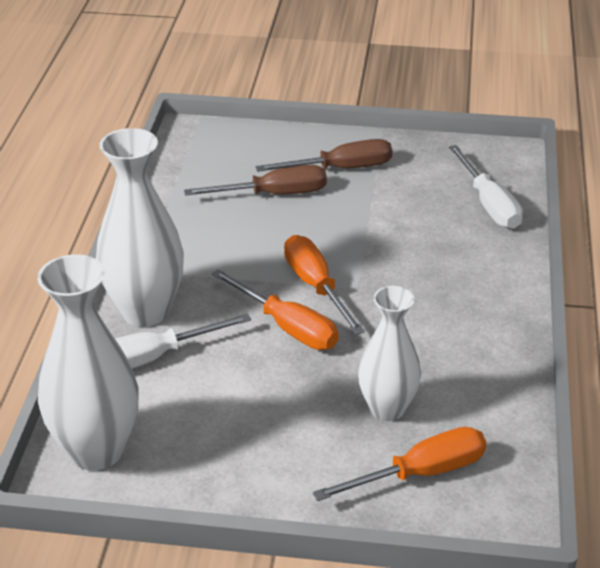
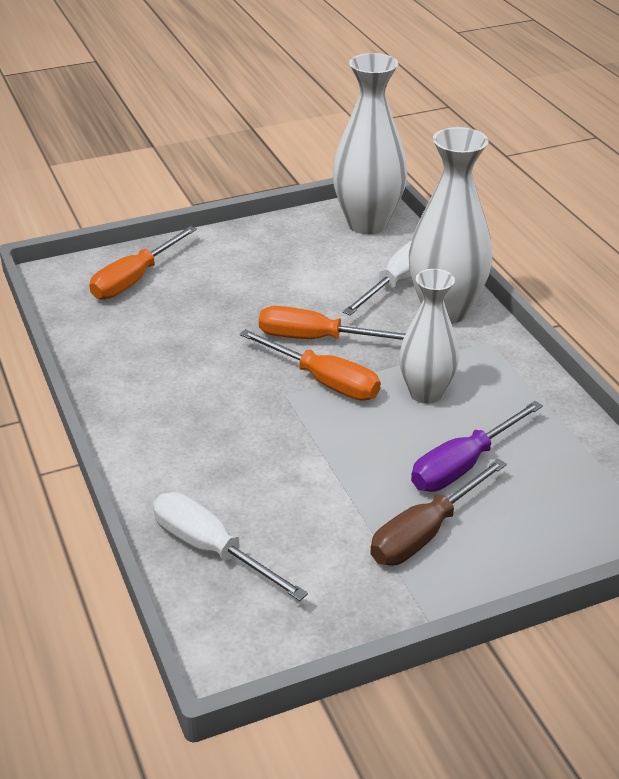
camera: 150 degrees right, 0 degrees up
(274, 194) = (463, 465): brown screwdriver -> purple screwdriver
(387, 409) = (186, 309): white vase -> white vase (426, 393)

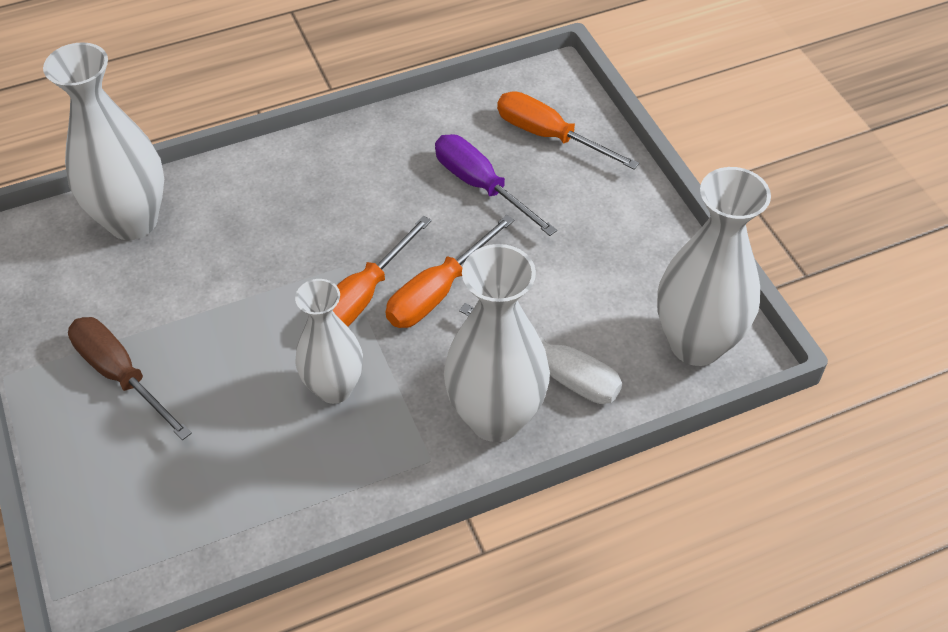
camera: 90 degrees right, 15 degrees up
(211, 550) = (133, 221): white screwdriver -> white vase
(317, 339) = (438, 291): orange screwdriver -> orange screwdriver turned 150 degrees counterclockwise
(463, 465) = (212, 414): purple screwdriver -> purple screwdriver (481, 186)

